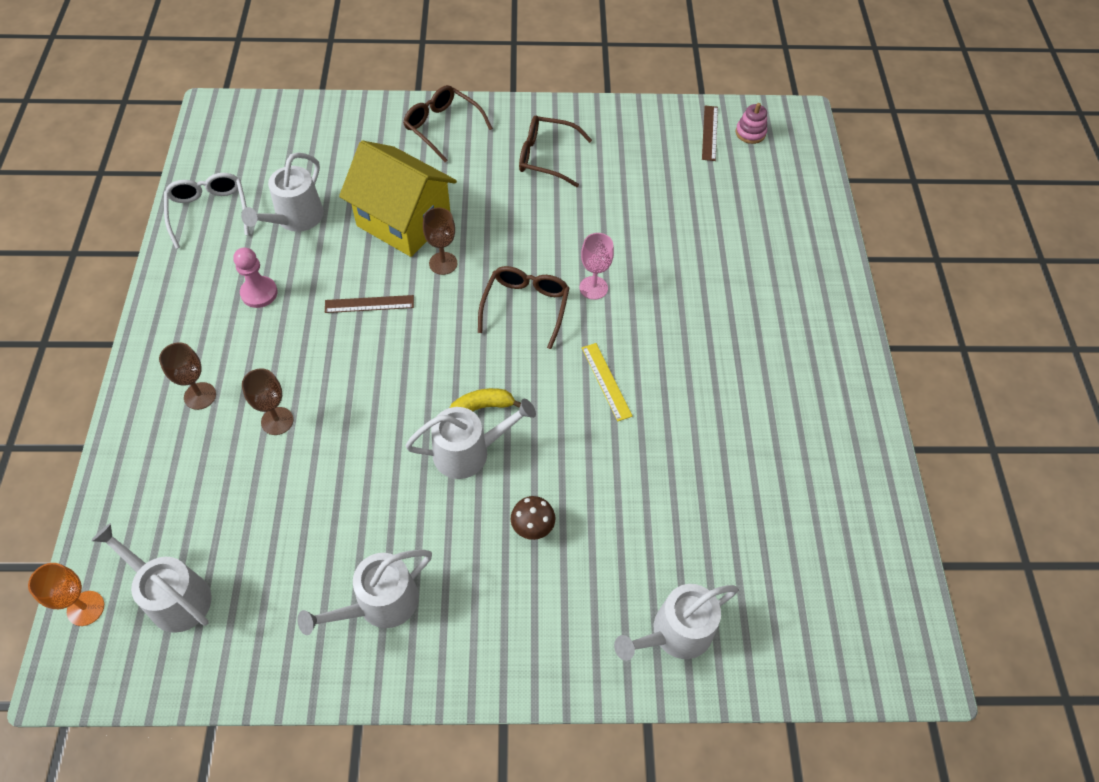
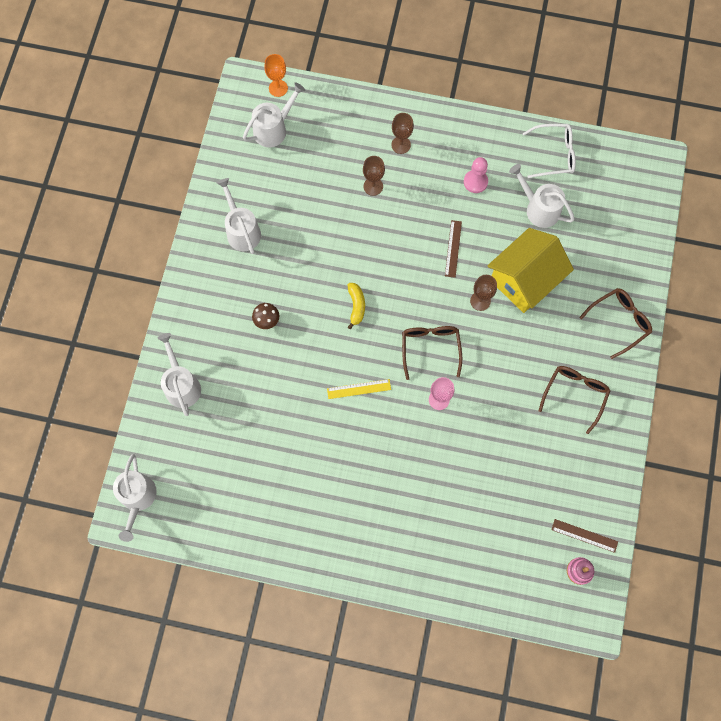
camera: 105 degrees right, 15 degrees up
(468, 452) = (326, 292): white watering can -> white watering can (137, 498)
(525, 307) = (430, 349): brown glasses -> brown glasses turned 120 degrees counterclockwise

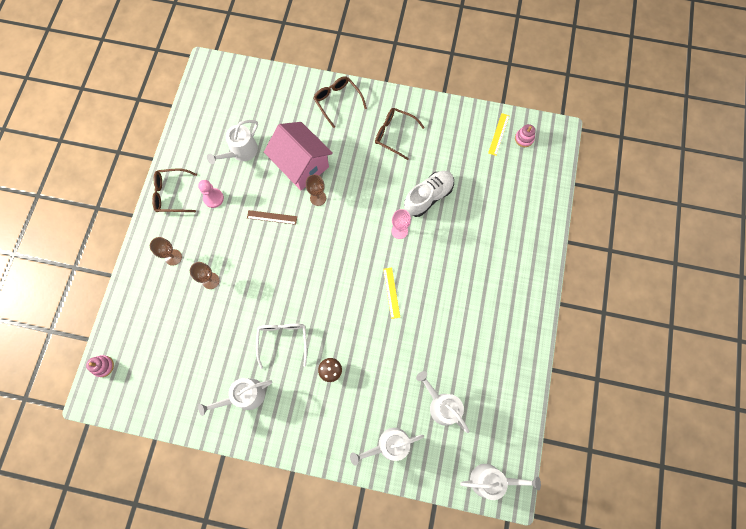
camera: 90 degrees left, 0 degrees up
(273, 129) = (145, 369): white watering can -> white watering can (442, 405)
(278, 88) = (103, 366): orange goblet -> pink stacking toy
(356, 306) = (319, 295): yellow banana -> none
(430, 349) = (358, 236): brown glasses -> brown glasses (172, 194)
(487, 437) = (428, 197): none -> white shoe
(524, 280) = (301, 165): yellow house -> pink house
(553, 154) = (194, 139): white glasses -> white glasses (283, 341)
(584, 535) = (498, 134): brown ruler -> yellow ruler

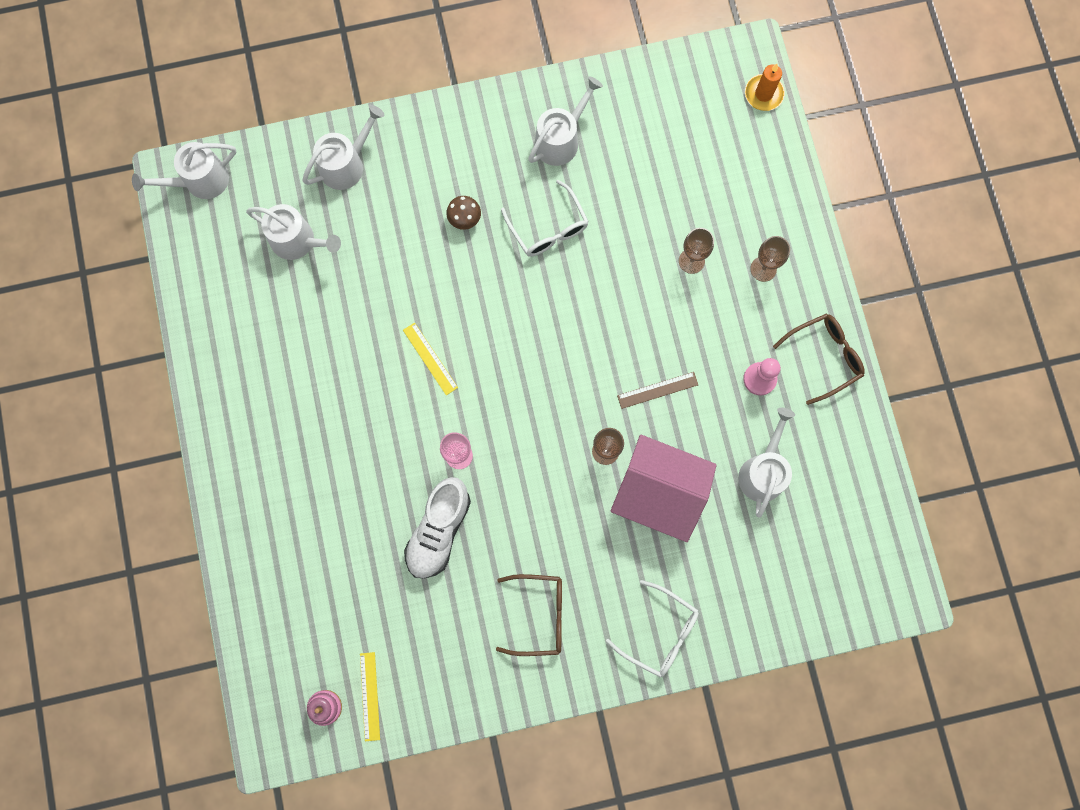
camera: 155 degrees right, 5 degrees up
(103, 366) = (763, 94): pink stacking toy -> orange candle
(338, 102) = (659, 632): brown glasses -> white glasses

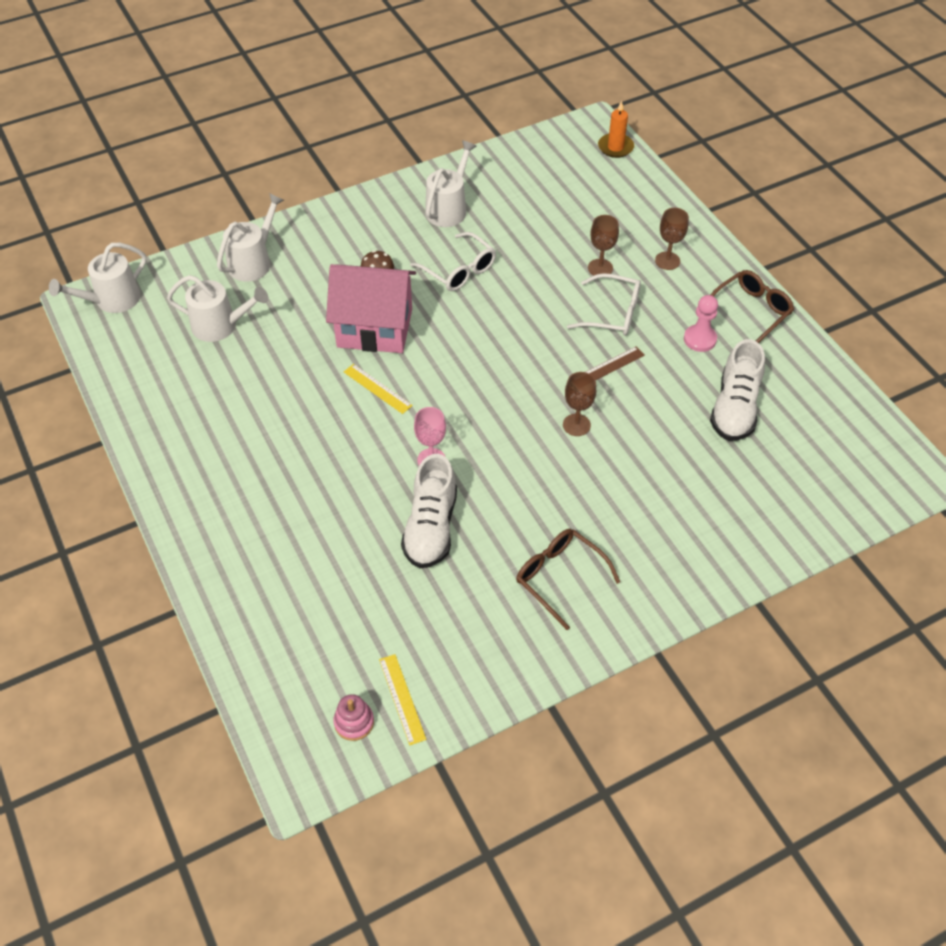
camera: 15 degrees left, 25 degrees down
(538, 615) = (560, 578): brown glasses -> brown glasses turned 120 degrees counterclockwise
(658, 493) = (641, 447): pink house -> pink house (375, 328)
(659, 632) = (691, 564): white glasses -> white glasses (611, 313)
(762, 471) = (734, 408): white watering can -> white shoe

